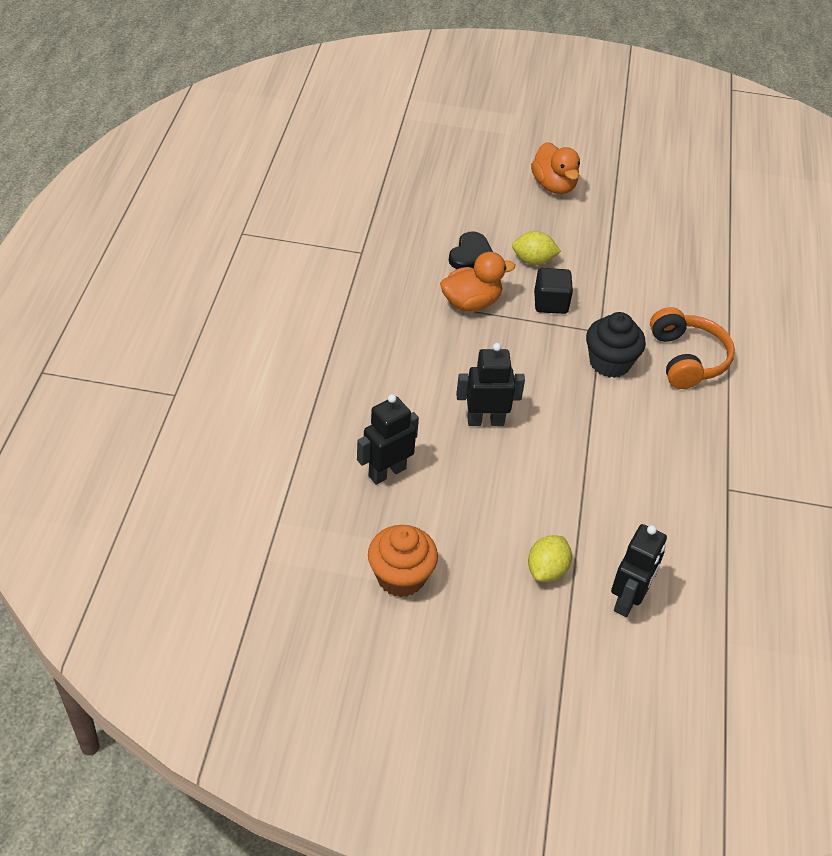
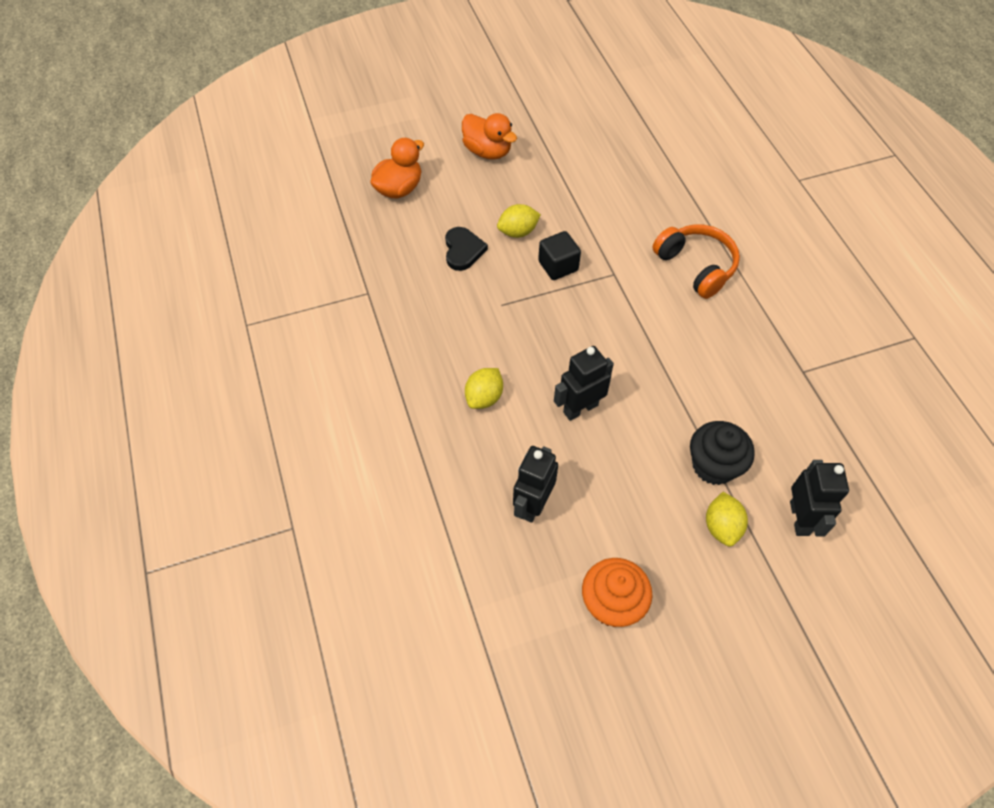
camera: 25 degrees left, 10 degrees up
(405, 374) = (484, 397): none -> yellow lemon
(471, 303) = (494, 298): orange duck -> orange duck (399, 189)
(609, 363) = (641, 300): black cupcake -> black cupcake (713, 465)

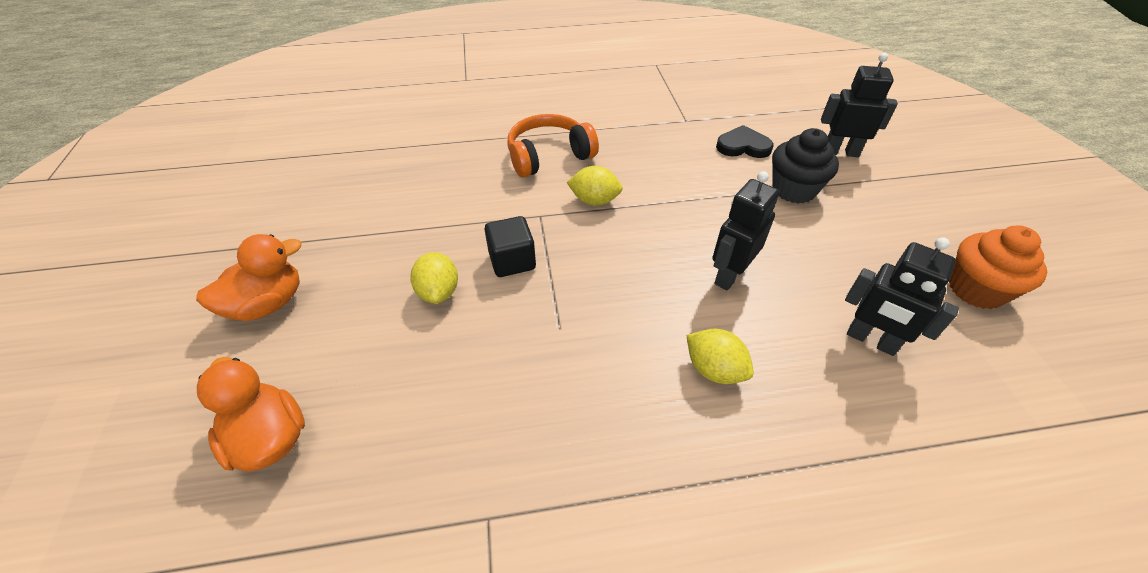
camera: 80 degrees left, 10 degrees down
(463, 250) = (446, 360): black heart -> black heart (743, 146)
(580, 408) = (729, 275): black robot -> black robot turned 60 degrees clockwise
(722, 527) = (861, 197): yellow lemon -> yellow lemon (594, 201)

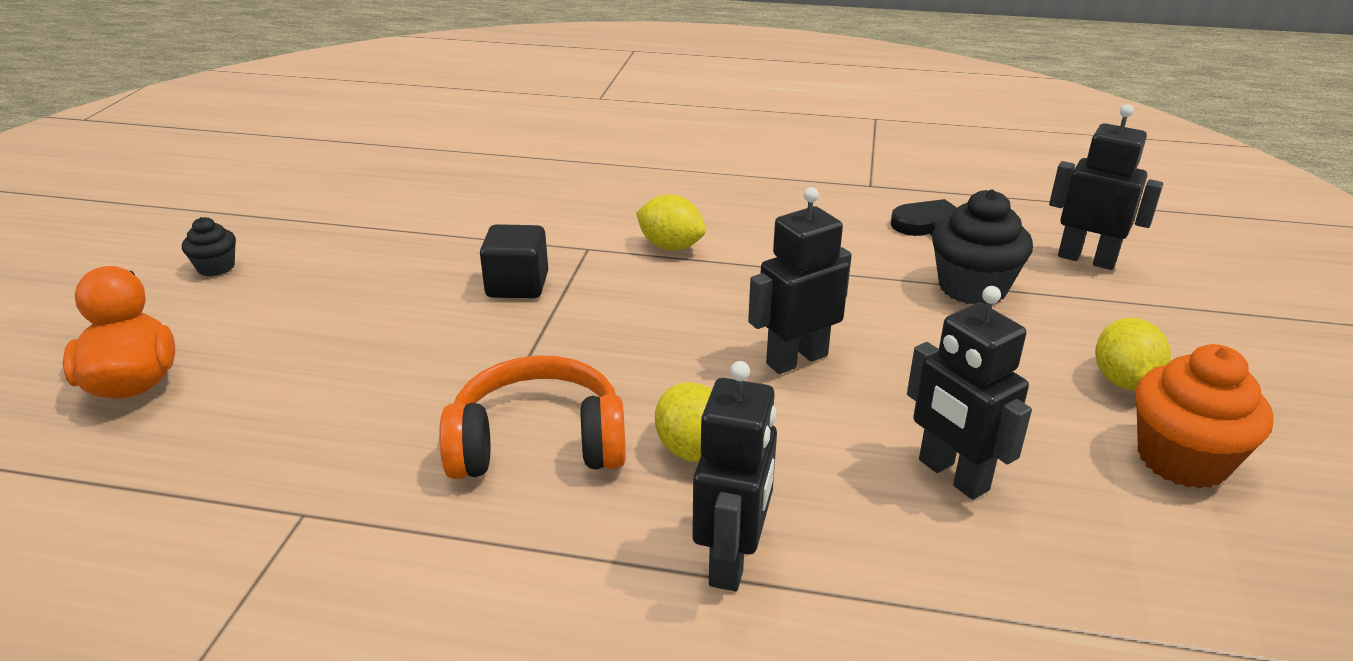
camera: 20 degrees right, 15 degrees down
(267, 304) = (216, 267): orange duck -> black cupcake
(439, 292) = (407, 296): yellow lemon -> yellow lemon (1123, 381)
(549, 156) = (646, 191): orange headphones -> orange headphones (538, 443)
(793, 452) = (732, 560): none -> black robot

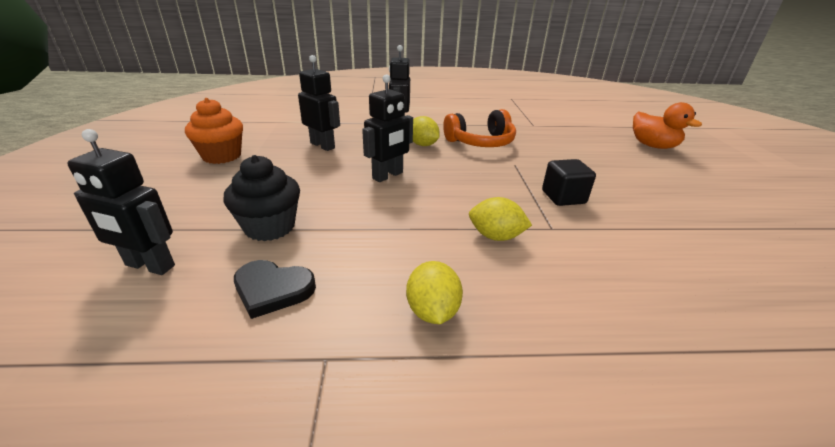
camera: 165 degrees right, 0 degrees up
(216, 267) = (736, 190): black cupcake -> none
(1123, 381) = (217, 181): yellow lemon -> yellow lemon (432, 311)

